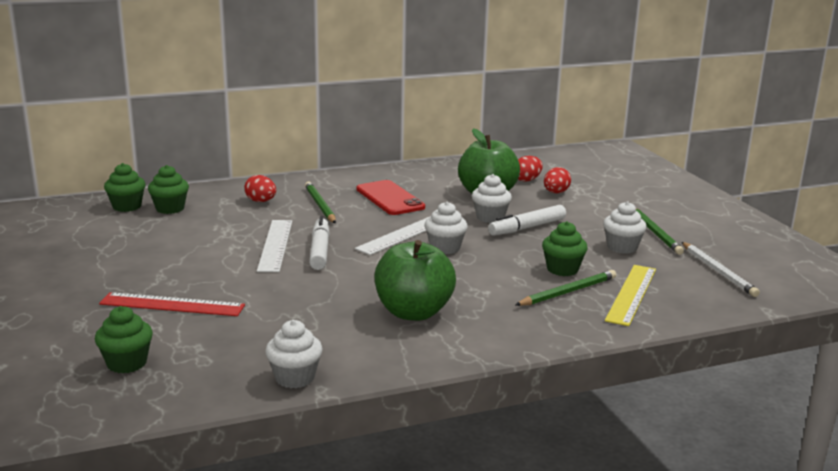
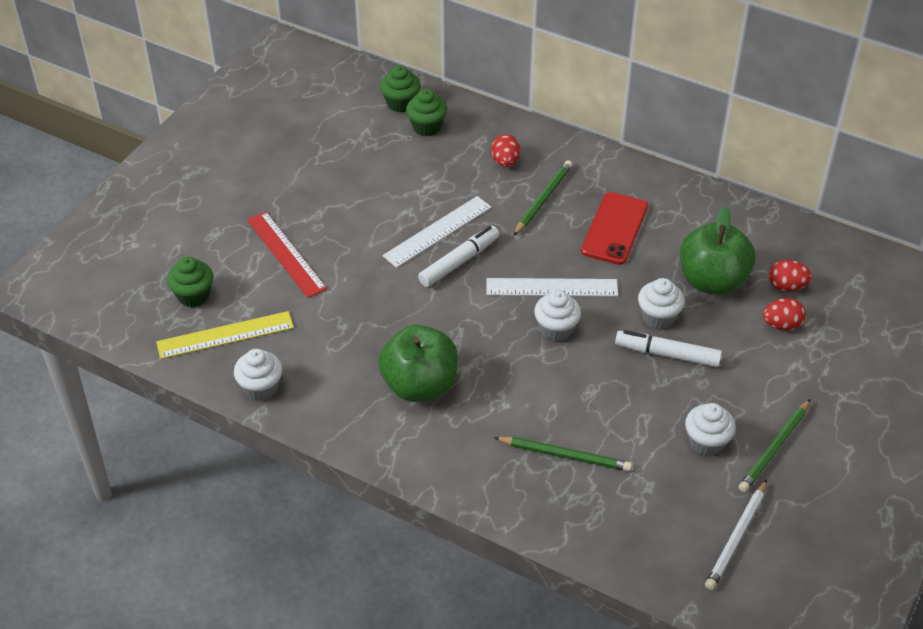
camera: 50 degrees right, 25 degrees up
(562, 269) = (606, 427): green cupcake -> none
(631, 294) = (610, 499): yellow ruler -> yellow ruler (225, 335)

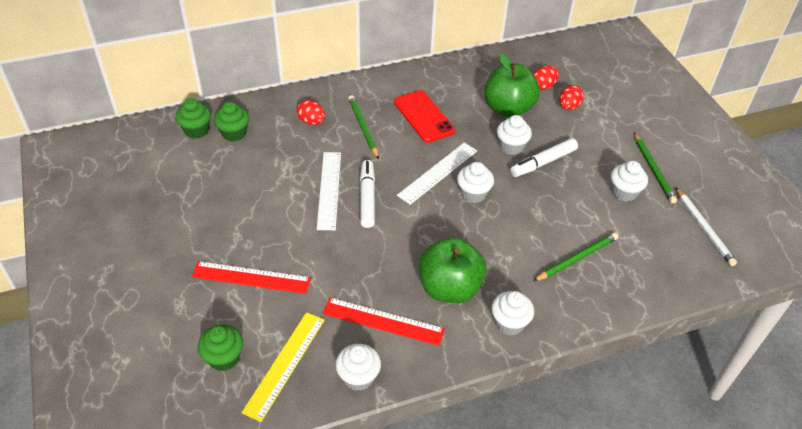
camera: 50 degrees left, 0 degrees up
(333, 365) = (383, 321): none -> red ruler
(427, 452) = (509, 323): none -> white cupcake

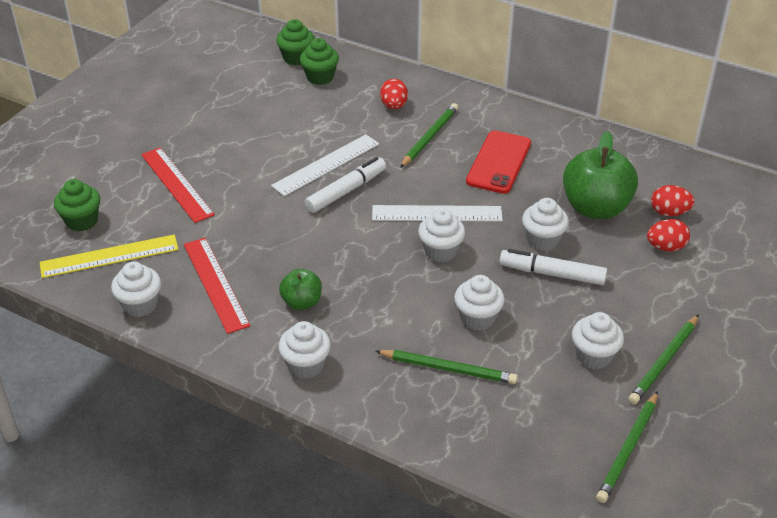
camera: 50 degrees right, 5 degrees down
(449, 288) = (302, 302): green apple -> green apple, size x0.53
(547, 217) = (477, 318): none -> white cupcake
(704, 228) = (628, 449): white pencil -> green pencil

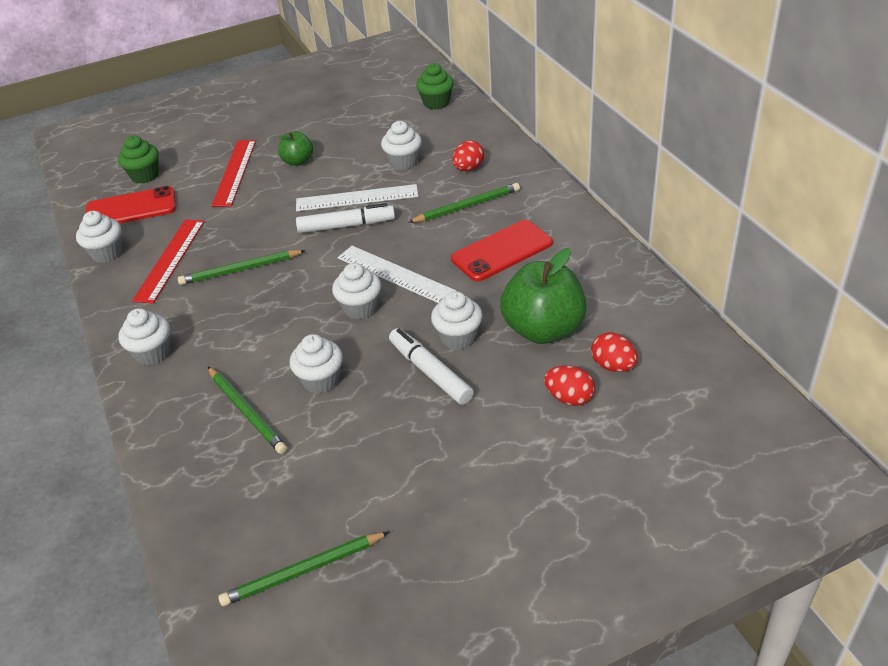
camera: 40 degrees right, 0 degrees up
(109, 256) = (131, 208): yellow ruler -> red phone
(302, 302) = (209, 302): green apple -> green apple (298, 161)
(320, 77) = (436, 124): green cupcake -> none
(594, 356) = (377, 466): white cupcake -> white cupcake (403, 162)
(664, 361) = (435, 508): green pencil -> green pencil (240, 270)

